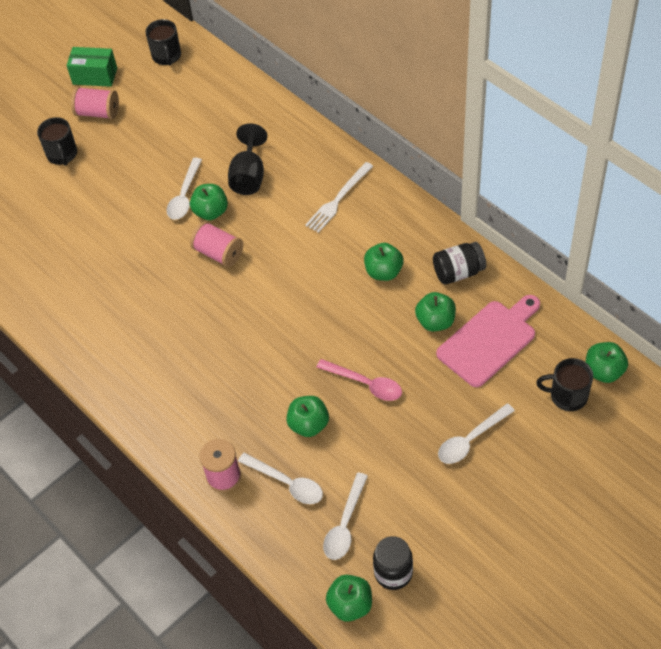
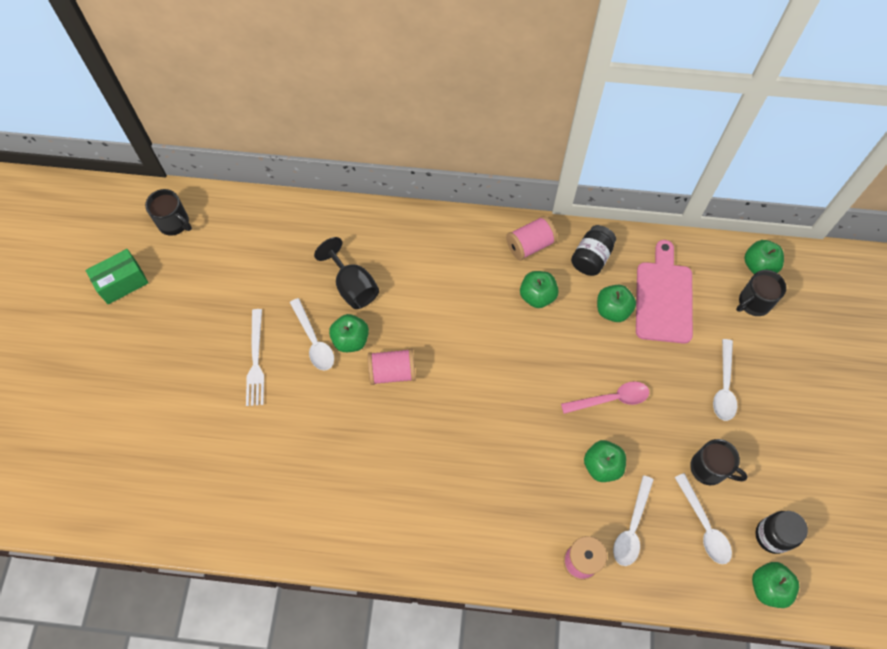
camera: 45 degrees left, 10 degrees up
(62, 155) = (163, 377): black mug -> black mug (709, 468)
(98, 112) = (159, 316): pink spool -> pink spool (530, 245)
(286, 483) = (632, 527): white spoon -> white spoon turned 120 degrees clockwise
(338, 199) = (445, 259): white fork -> white fork (256, 361)

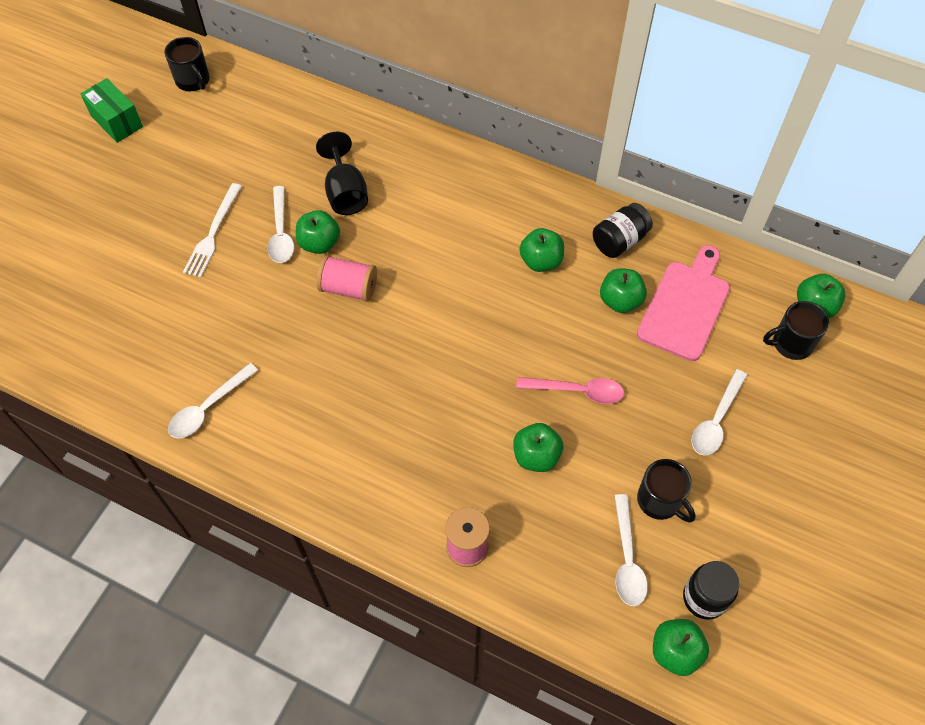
camera: 20 degrees right, 5 degrees down
(122, 283) = (116, 121): green box -> green box turned 60 degrees clockwise
(530, 245) = (556, 208): pink spool -> none
(632, 527) = (541, 531): white spoon -> white spoon (208, 408)

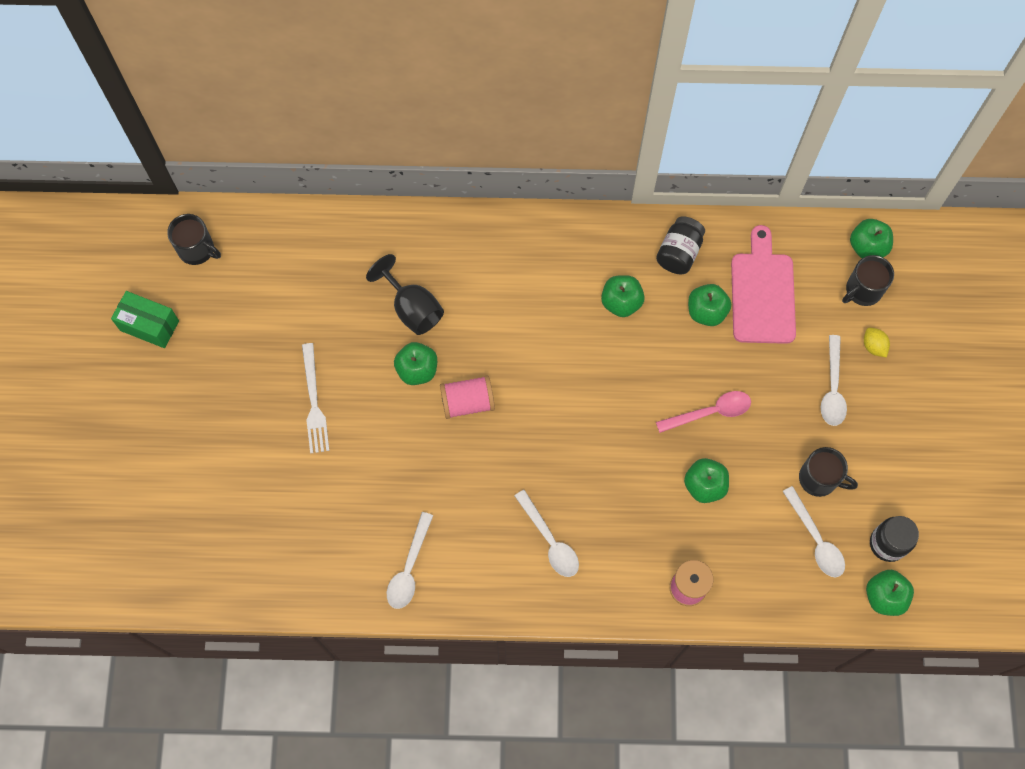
camera: 25 degrees left, 10 degrees up
(281, 232) = (376, 374): white spoon -> white spoon (550, 540)
(779, 399) = (873, 346): none -> yellow lemon

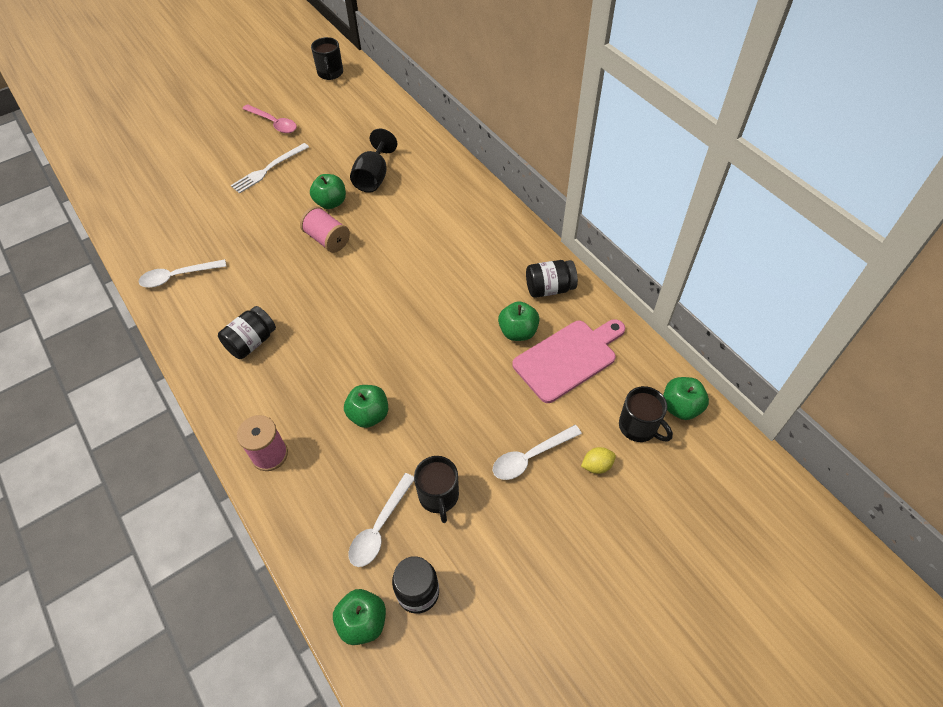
camera: 55 degrees right, 15 degrees down
(149, 325) = (265, 81): green box -> none
(550, 540) = (251, 342): white spoon -> black jar
(621, 302) = (477, 278): green apple -> none
(710, 412) = (435, 382): pink spoon -> pink spoon (274, 123)
(862, 290) = (639, 427): black mug -> black mug turned 150 degrees counterclockwise
(873, 346) = (597, 465): yellow lemon -> yellow lemon turned 45 degrees clockwise

